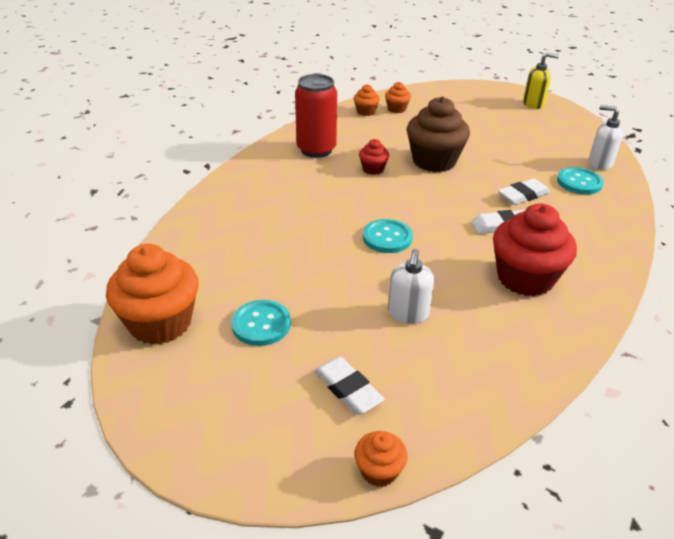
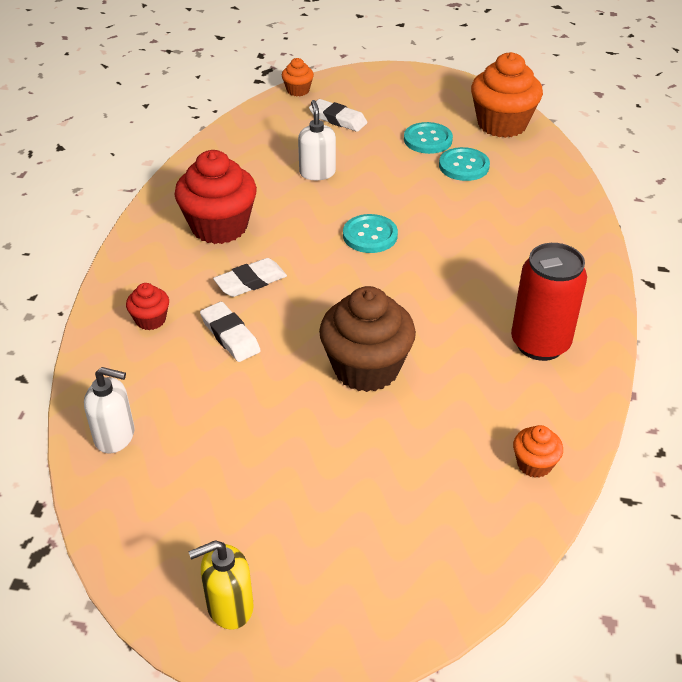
camera: 160 degrees right, 5 degrees up
(373, 169) = (440, 328): red cupcake -> red cupcake (150, 320)
(396, 109) = (487, 491): orange cupcake -> none
(523, 195) = (230, 335): white eraser -> white eraser turned 75 degrees counterclockwise
(579, 182) = (152, 382): turquoise button -> turquoise button (464, 166)

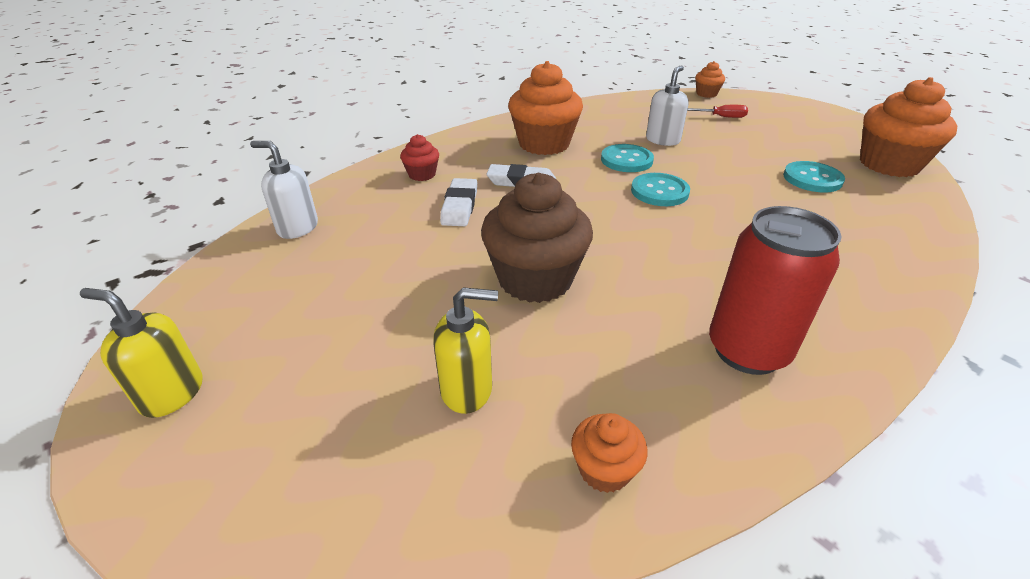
camera: 40 degrees right, 5 degrees down
(115, 436) = (297, 228): white soap dispenser -> white soap dispenser turned 150 degrees clockwise
(219, 227) = (544, 144): red cupcake -> orange cupcake
(338, 119) = (720, 117): white eraser -> red screwdriver
(415, 472) = (467, 390): none -> yellow soap dispenser
(428, 140) = (793, 151): turquoise button -> turquoise button (626, 160)

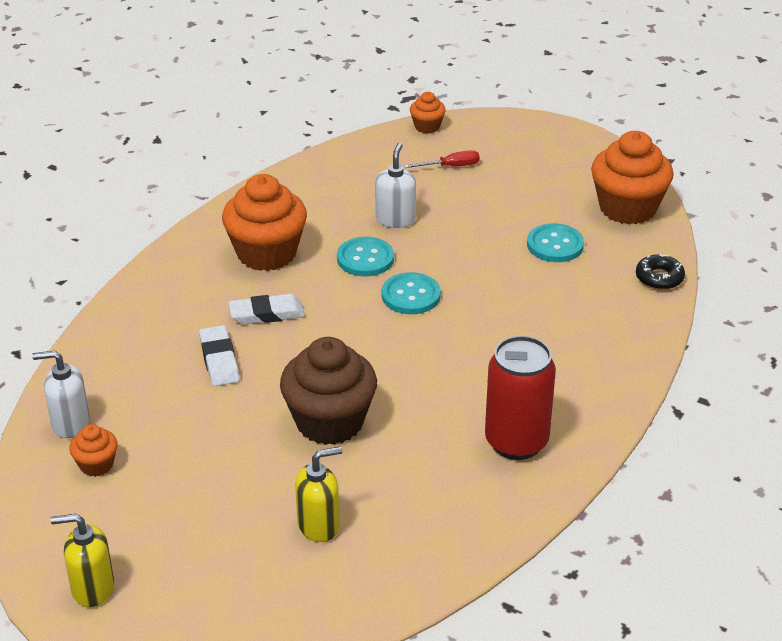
camera: 20 degrees left, 0 degrees up
(422, 174) = (154, 328): red cupcake -> none
(604, 469) = (436, 549): orange cupcake -> orange cupcake (96, 465)
(930, 222) = (659, 278): none -> black donut

